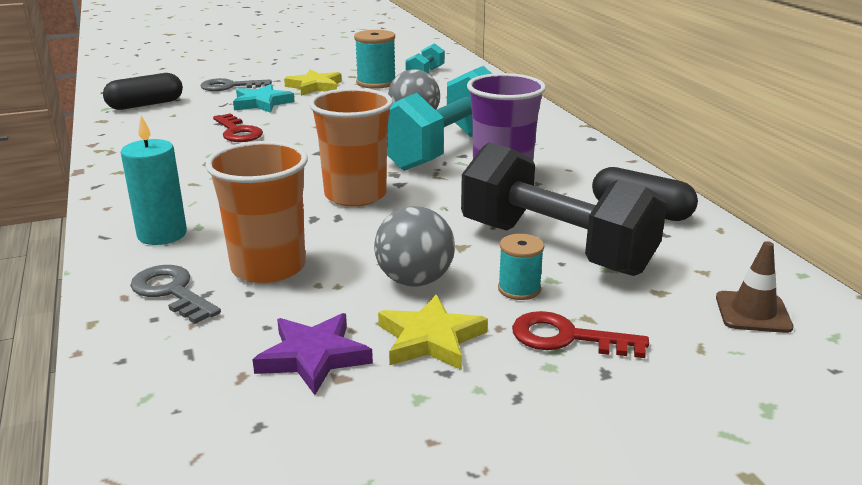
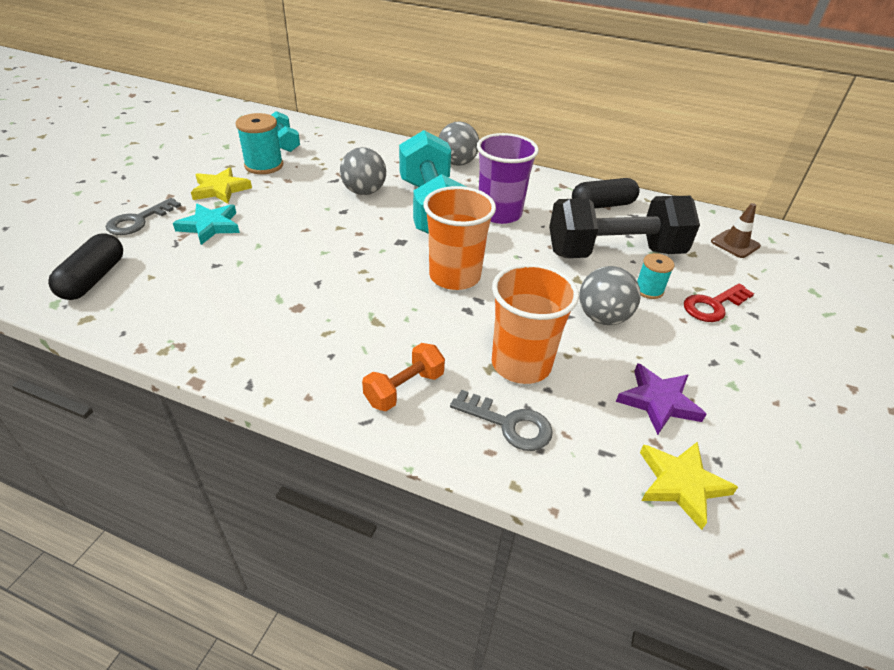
camera: 50 degrees left, 15 degrees up
(162, 234) = (404, 389): turquoise candle -> orange dumbbell
(171, 292) = (509, 424): grey key -> grey key turned 150 degrees counterclockwise
(238, 132) = (254, 265): red key -> none
(430, 339) = (675, 348): yellow star -> yellow star (681, 484)
(549, 129) = (457, 163): none -> grey ball

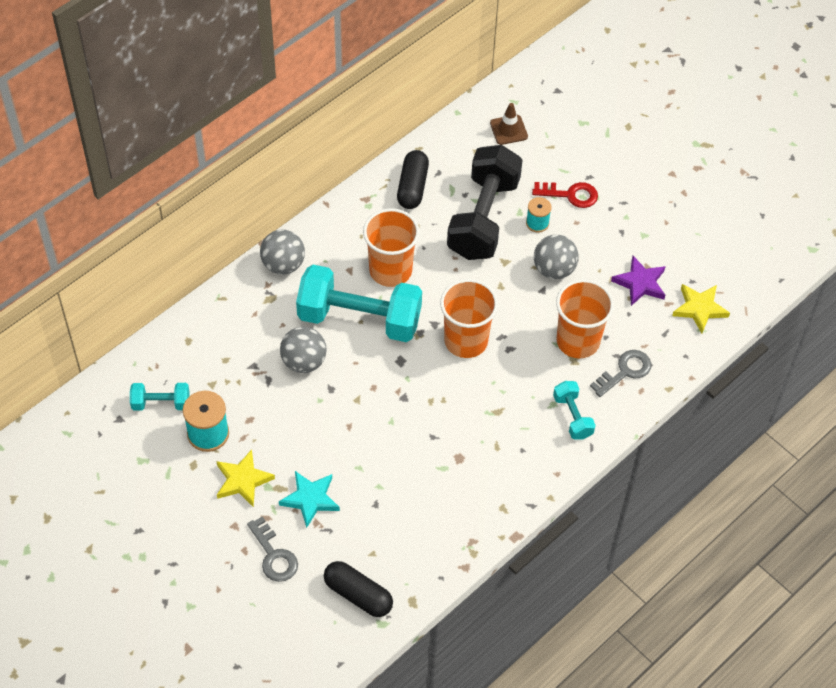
camera: 65 degrees left, 15 degrees up
(404, 389) = (572, 416): orange dumbbell -> turquoise dumbbell
(499, 213) = (390, 270): purple cup -> orange cup
(713, 305) = (570, 195): red key -> red key turned 75 degrees counterclockwise

